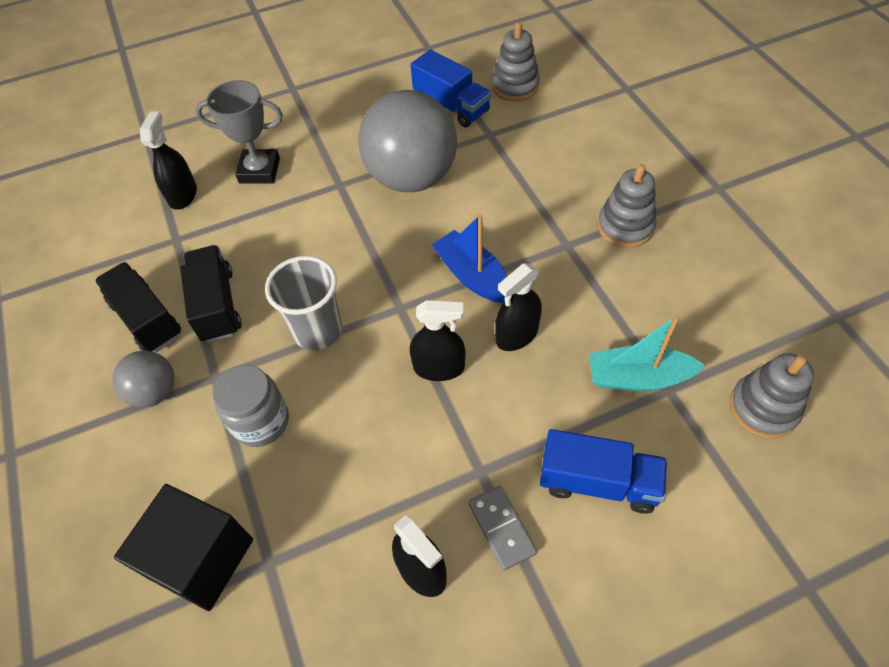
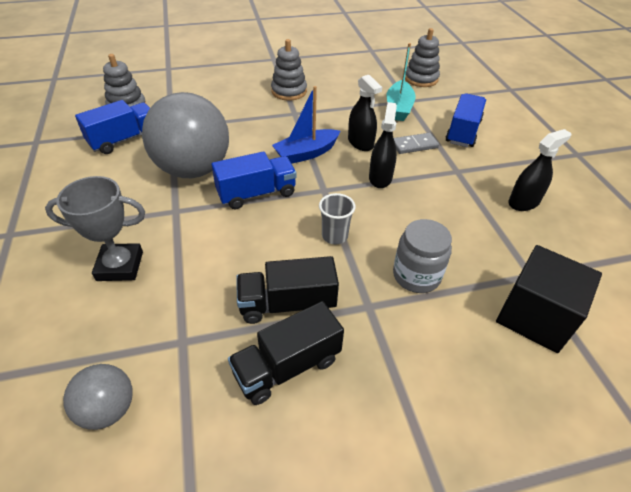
camera: 85 degrees left, 10 degrees down
(155, 392) = (379, 355): grey ball -> grey ball (108, 409)
(183, 195) = (115, 335): black spray bottle -> none
(259, 171) = (120, 266): grey trophy -> grey trophy turned 75 degrees clockwise
(317, 331) = (334, 236): grey cup -> grey cup, size x0.63
(380, 243) = (256, 193): none -> blue truck
(501, 528) = (493, 168): grey domino -> grey domino (414, 145)

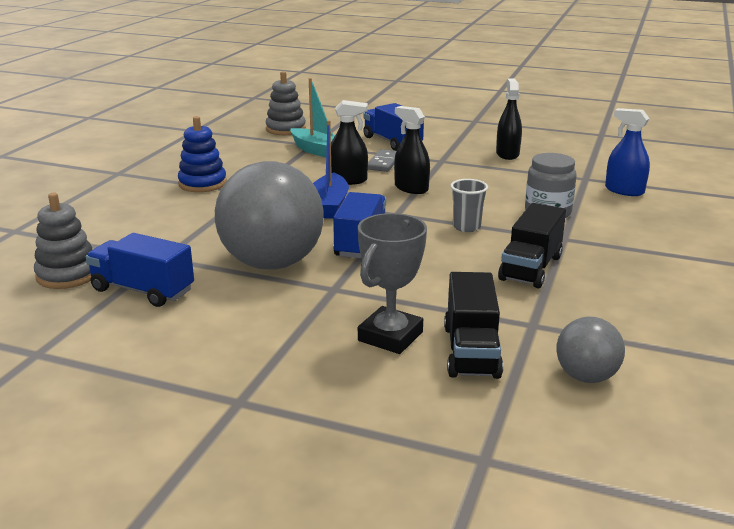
camera: 55 degrees left, 20 degrees down
(124, 139) = (143, 290): blue truck -> blue truck turned 60 degrees counterclockwise
(287, 366) = (600, 286): black truck -> black truck (471, 351)
(289, 91) = (202, 183): grey stacking toy -> blue stacking toy
(535, 316) = (624, 190): black cube -> blue spray bottle

